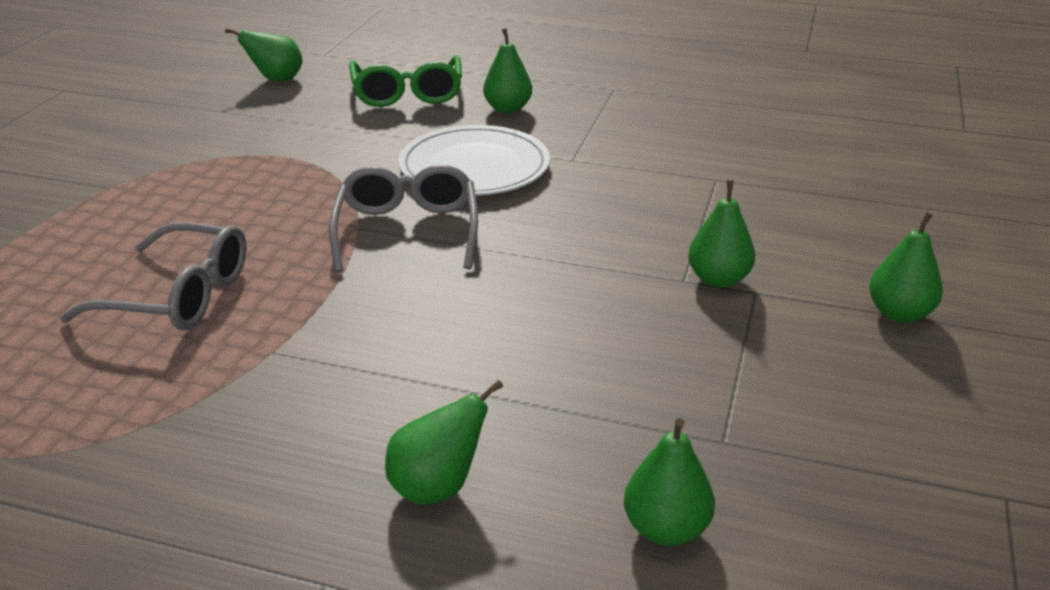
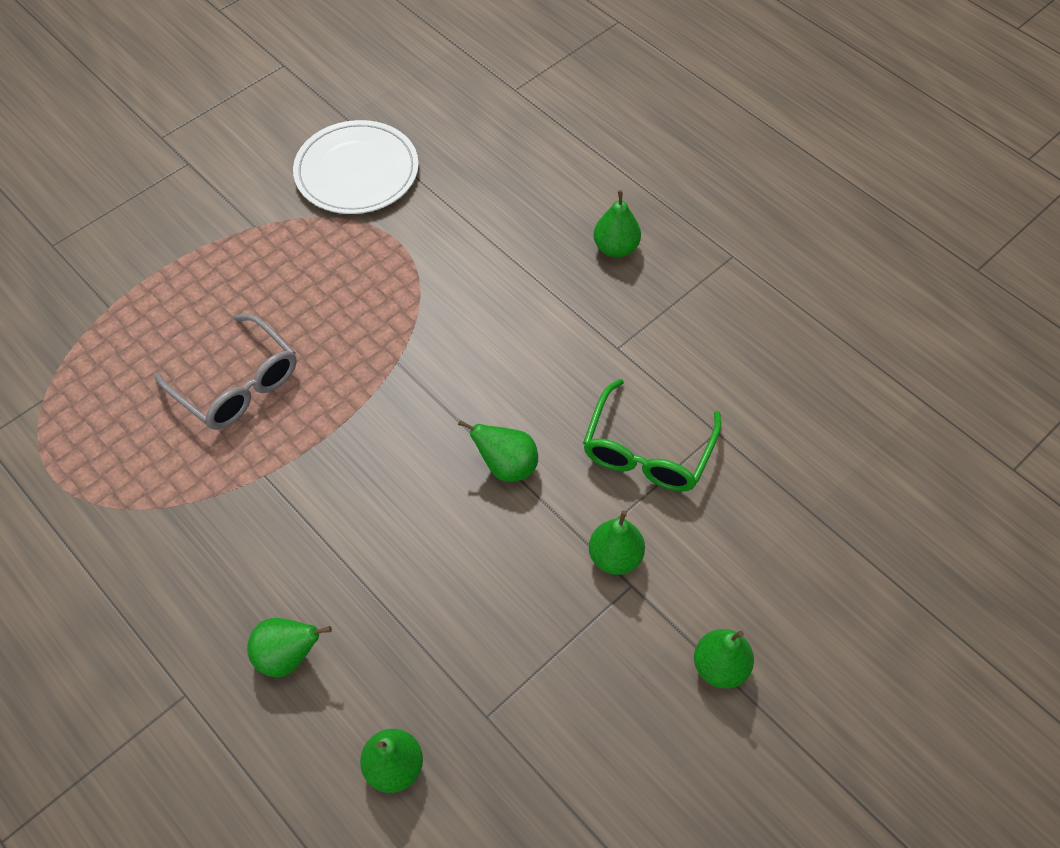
camera: 30 degrees right, 25 degrees up
(276, 80) = (453, 117): green pear -> green pear (506, 466)
(407, 93) = (547, 186): green glasses -> green glasses (647, 451)
(407, 231) = (428, 383): grey glasses -> none
(474, 167) = (531, 322): white plate -> white plate (357, 171)

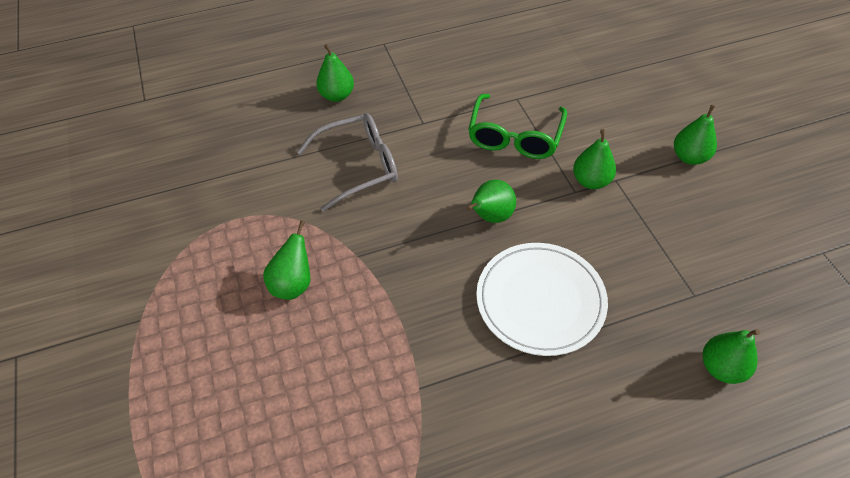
camera: 65 degrees left, 5 degrees down
(237, 384) = (310, 383): grey glasses -> grey glasses (358, 166)
(288, 656) = (604, 418): green pear -> green pear (293, 284)
(357, 171) = (141, 224): white plate -> white plate (540, 300)
(647, 451) = (515, 136): green glasses -> green glasses turned 60 degrees clockwise

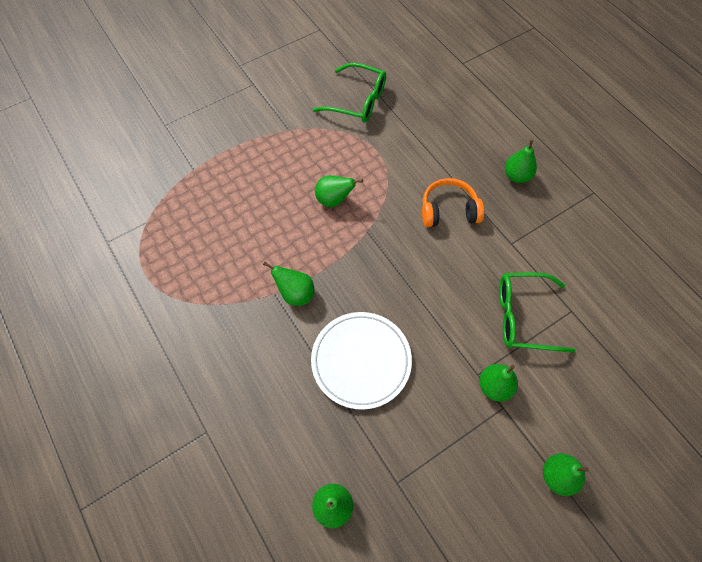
camera: 75 degrees right, 10 degrees up
(137, 222) = (357, 101): none -> green glasses
(358, 166) = (448, 210): grey glasses -> orange headphones
(490, 216) = (430, 312): green pear -> green pear (295, 294)

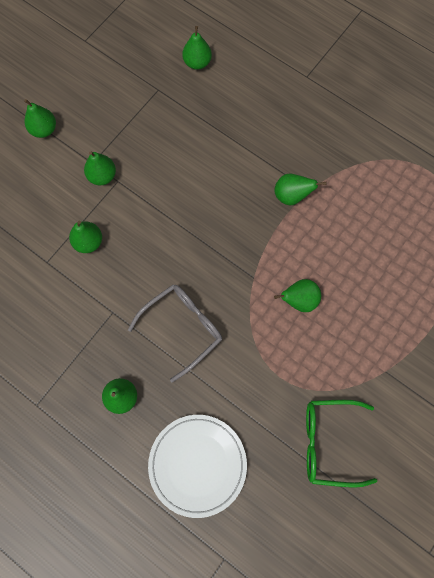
camera: 160 degrees right, 10 degrees up
(361, 360) = (214, 161): white plate -> white plate (197, 464)
(448, 210) = (182, 328): orange headphones -> grey glasses
(523, 316) = (88, 242): green glasses -> green pear

